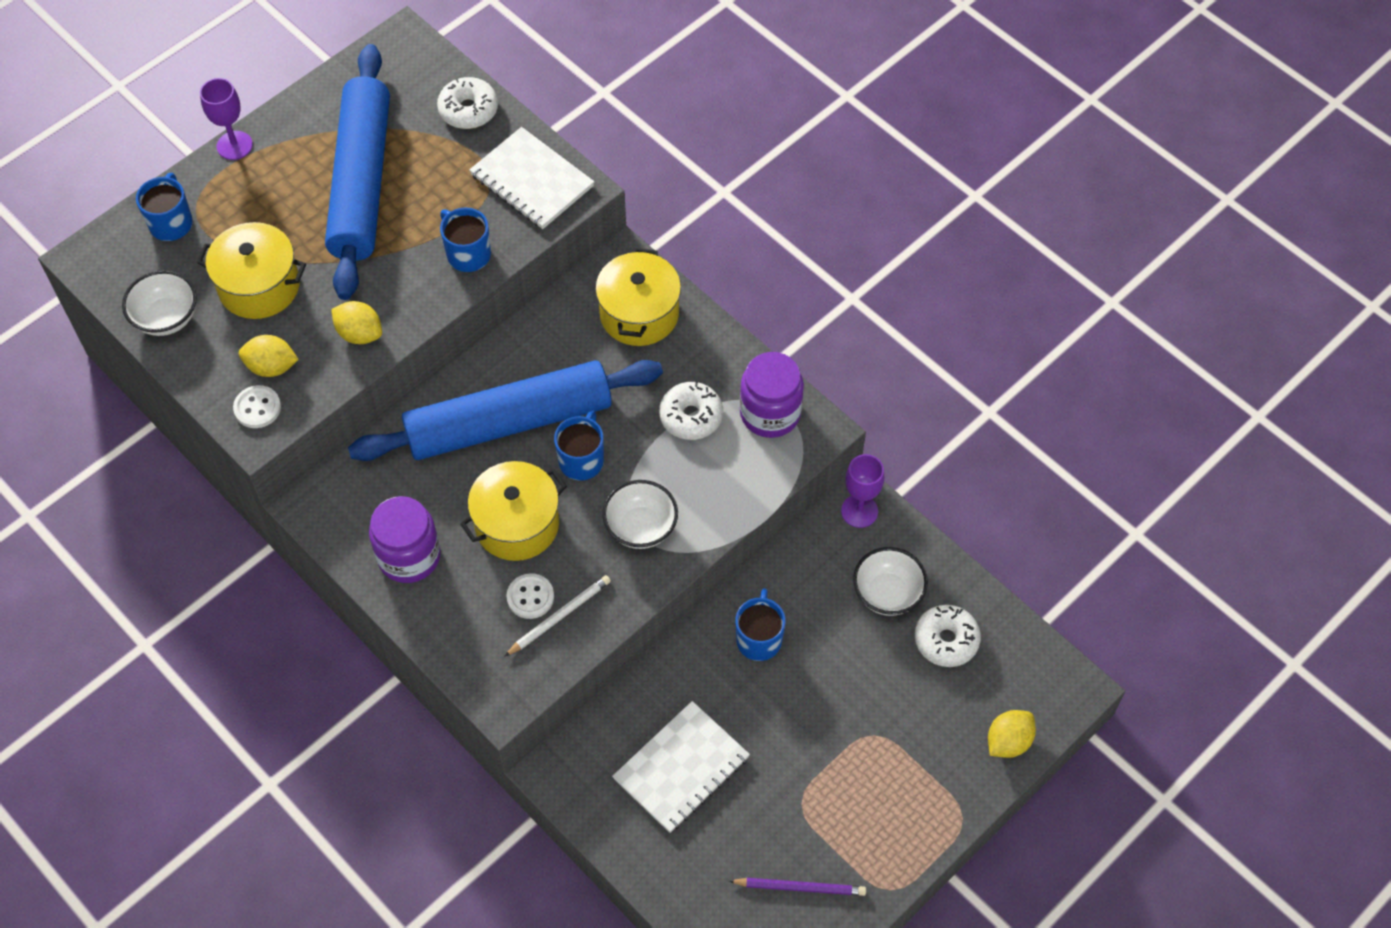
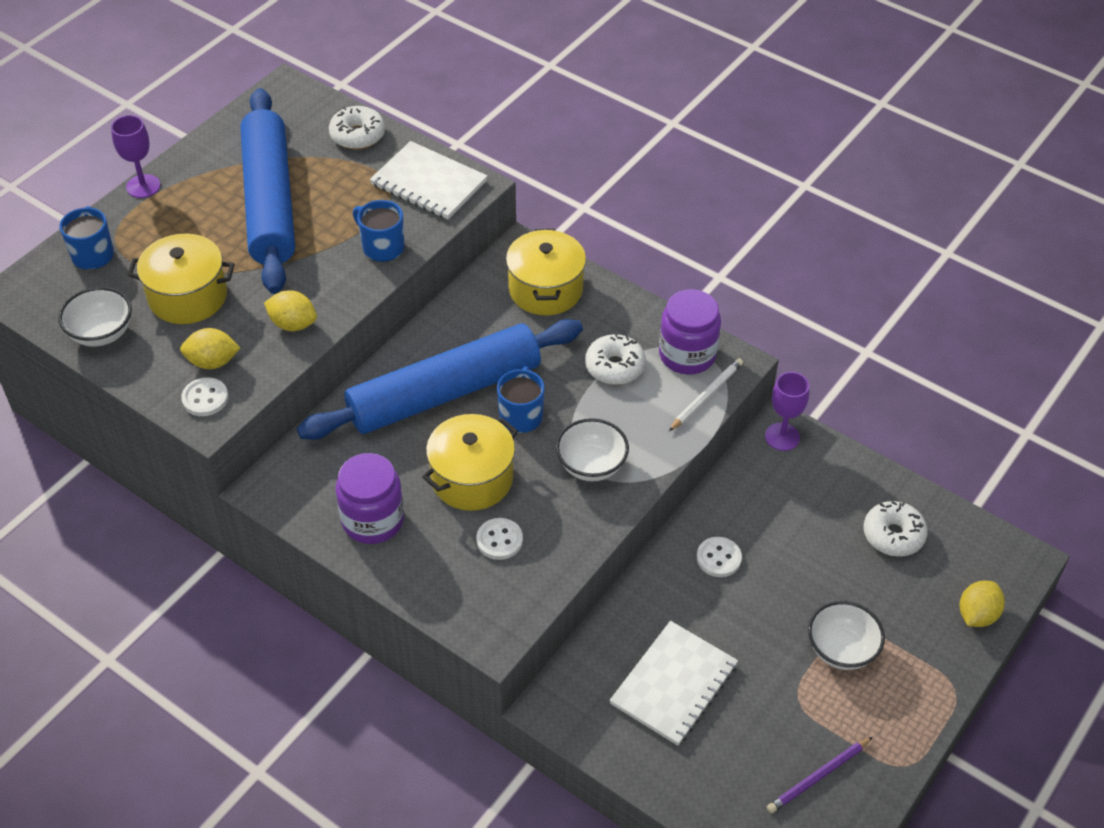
camera: 10 degrees left, 10 degrees down
(559, 616) = (532, 553): white pencil -> white pencil (706, 396)
(759, 639) = (718, 558): blue mug -> white button
(800, 887) = (818, 777): purple pencil -> purple pencil turned 150 degrees clockwise
(887, 594) = (827, 503): white bowl -> white bowl (841, 650)

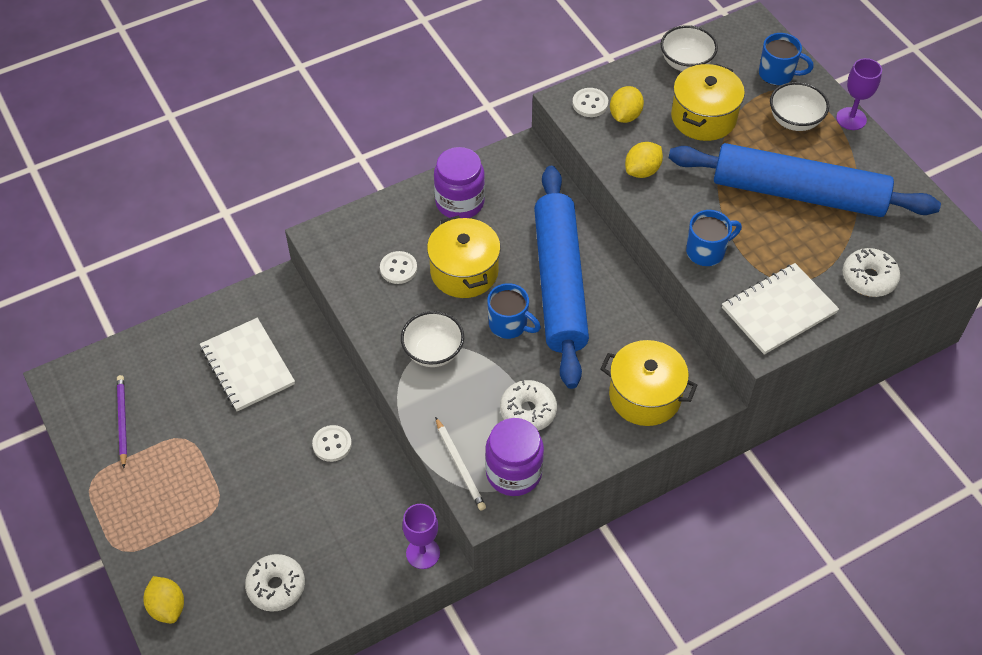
camera: 115 degrees right, 5 degrees up
(841, 650) = (203, 488): white bowl -> white bowl (794, 121)

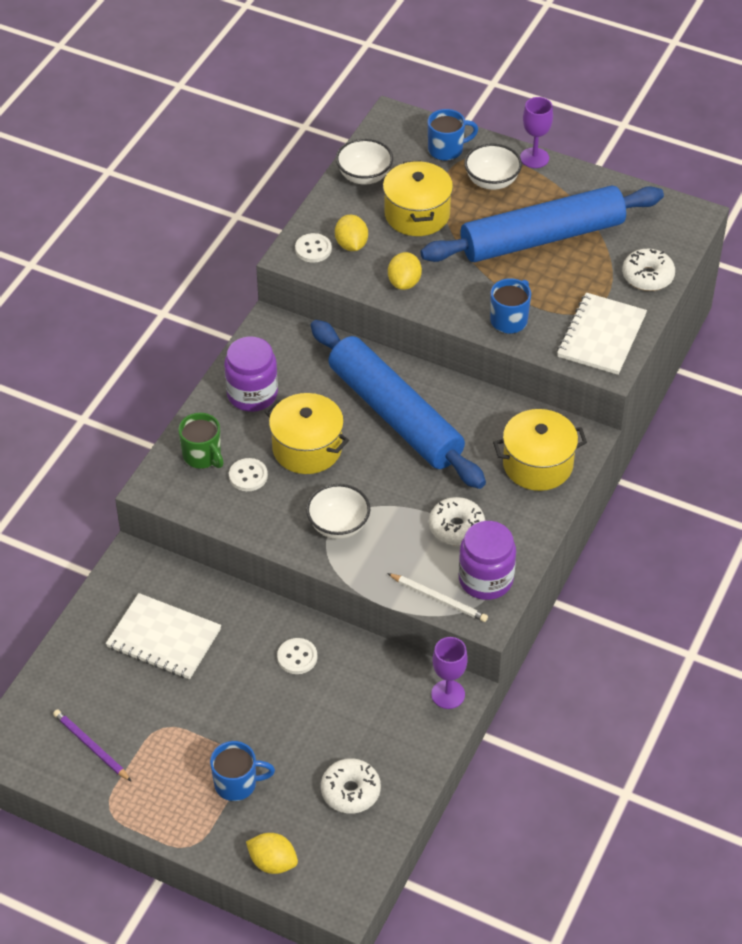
camera: 35 degrees left, 5 degrees down
(378, 232) = (202, 456): none -> green mug
(509, 325) = (382, 470): blue mug -> blue mug (237, 784)

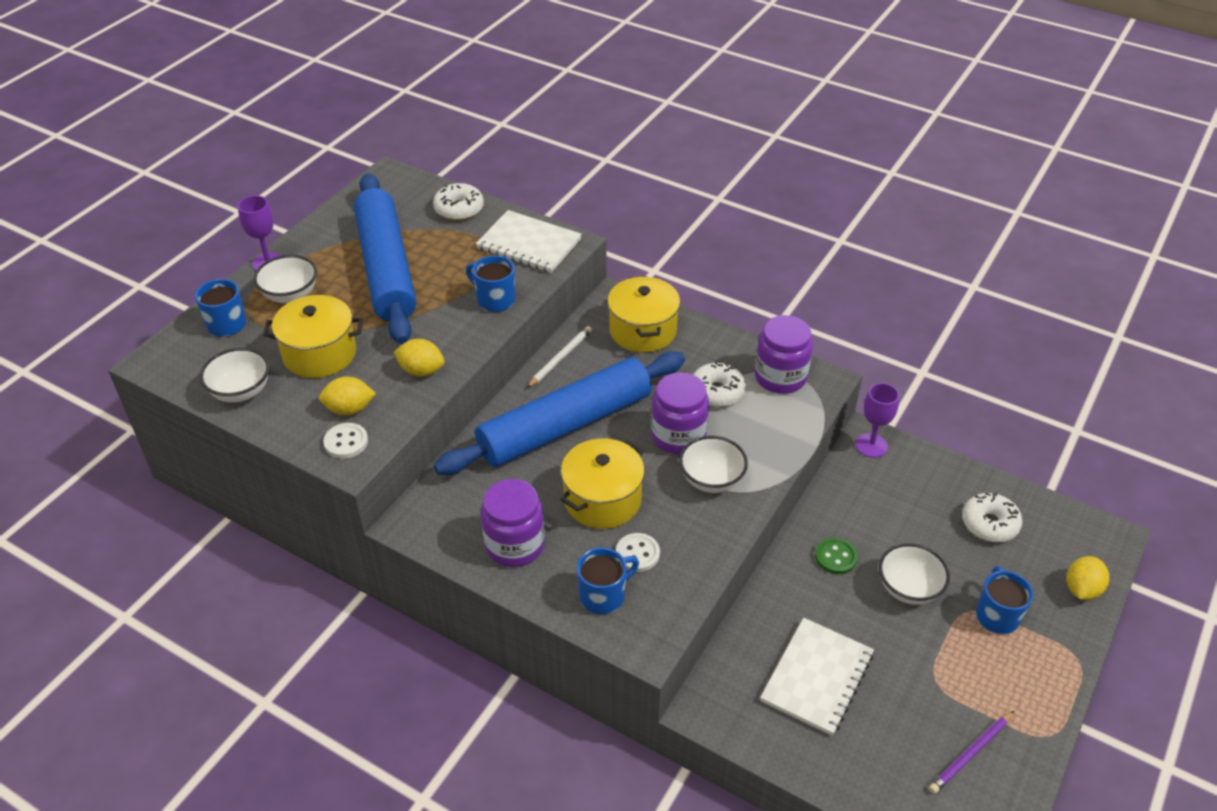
camera: 85 degrees left, 5 degrees down
(202, 456) = (603, 595): green mug -> blue mug
(264, 714) = (908, 588): none -> white bowl
(297, 657) = (835, 557): white button -> green button
(392, 499) = (678, 436): none -> purple jar
(439, 599) = (804, 411): white pencil -> white pencil (560, 358)

